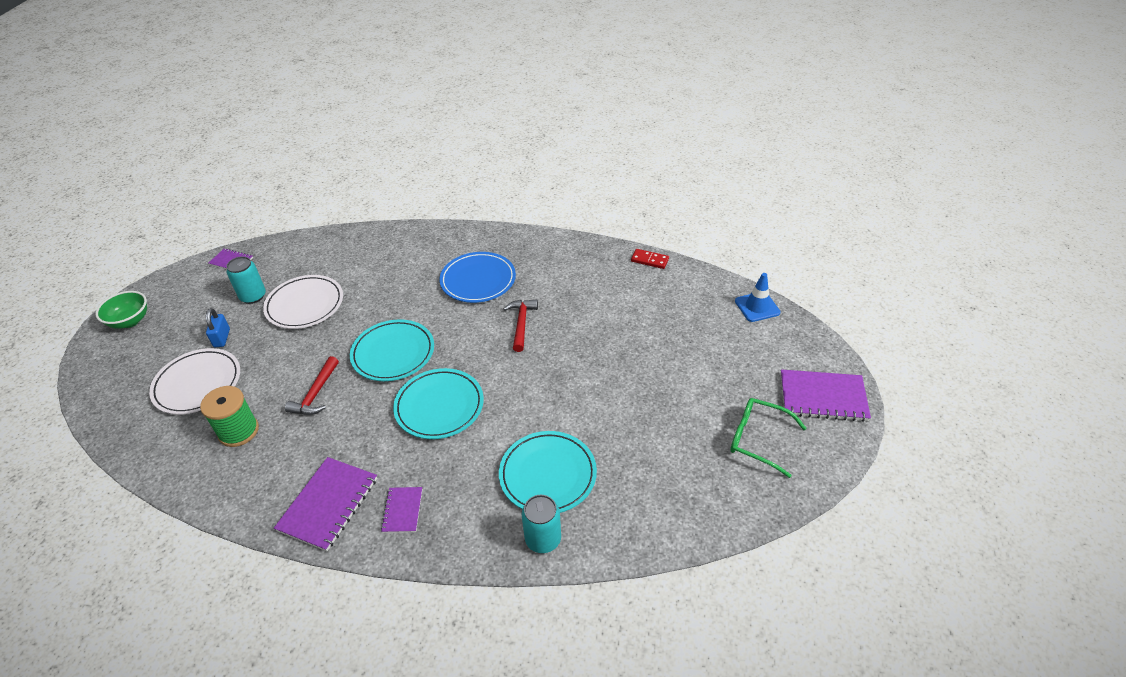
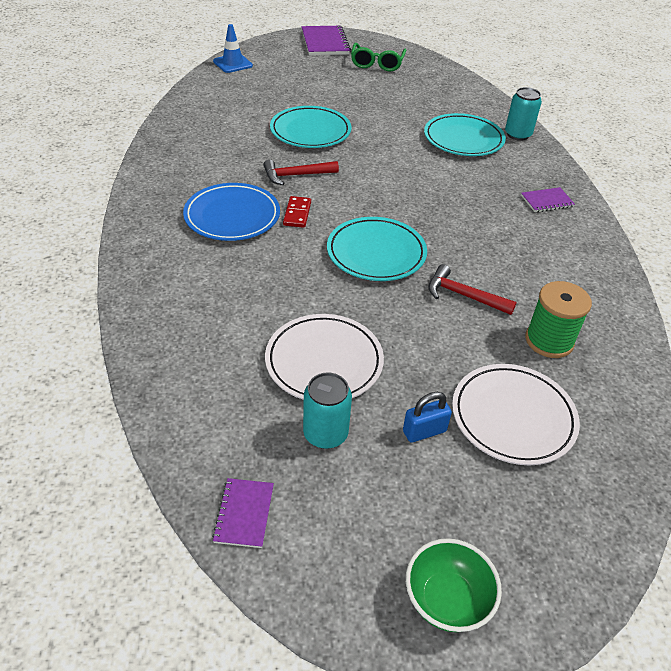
camera: 110 degrees left, 0 degrees up
(316, 394) = (463, 295): red hammer -> red hammer turned 150 degrees counterclockwise
(328, 504) = (574, 244): purple notebook -> none
(439, 406) = (429, 205): turquoise plate -> turquoise plate (310, 131)
(649, 260) = (175, 113): red domino -> red domino (297, 214)

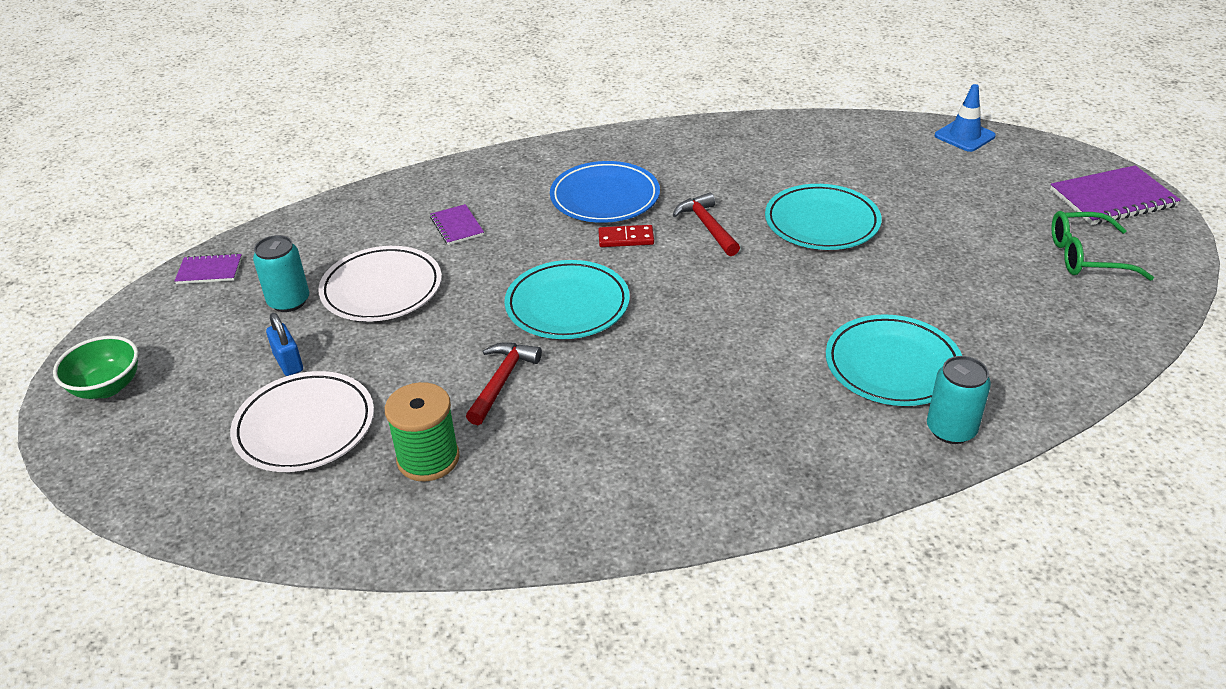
camera: 85 degrees right, 5 degrees down
(547, 201) = (751, 463): purple notebook -> purple notebook (457, 226)

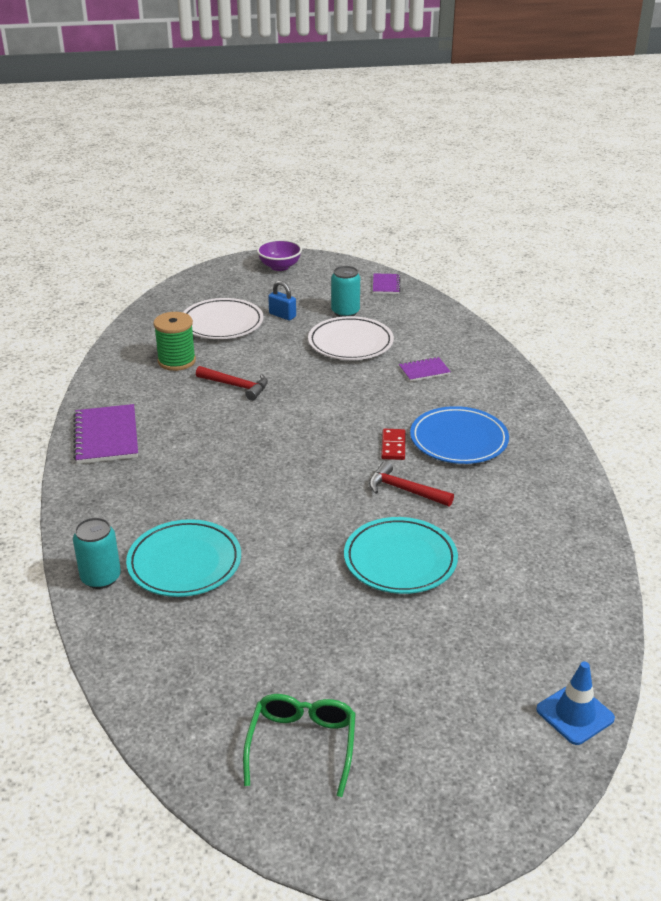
camera: 95 degrees right, 5 degrees down
(107, 387) = (279, 267): green bowl -> purple bowl
(288, 362) = (282, 315): blue padlock -> blue padlock turned 60 degrees clockwise
(567, 305) = (311, 414): turquoise plate -> none
(707, 226) = (404, 490): red hammer -> red hammer turned 135 degrees counterclockwise
(1112, 198) = (415, 816): purple notebook -> purple notebook (106, 436)

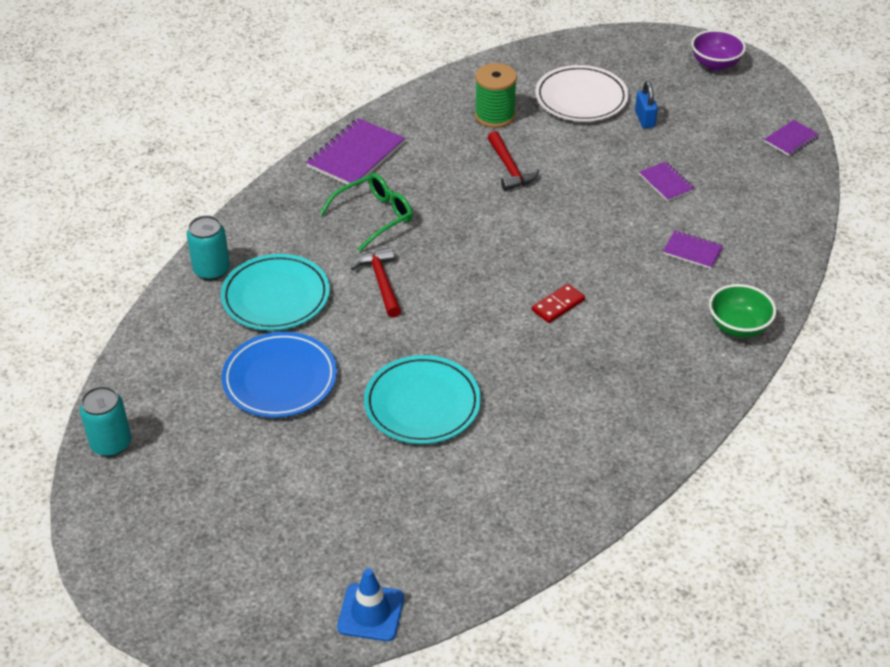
camera: 45 degrees right, 10 degrees up
(302, 745) = (174, 482): green glasses -> green glasses (374, 216)
(345, 312) = (707, 148): turquoise can -> turquoise can (111, 443)
(350, 343) = (666, 183): white plate -> purple notebook
(404, 490) = (510, 350): red hammer -> red hammer (381, 282)
(458, 440) = (622, 336): blue plate -> blue plate (280, 379)
(512, 395) = (738, 327): none -> green bowl

